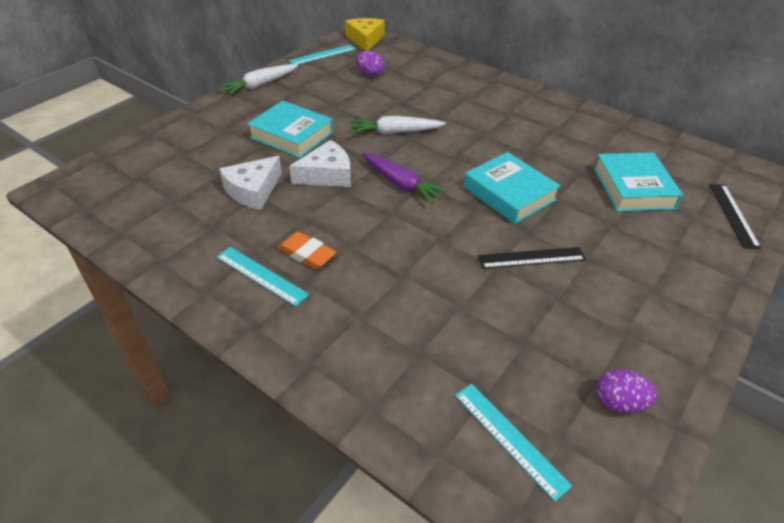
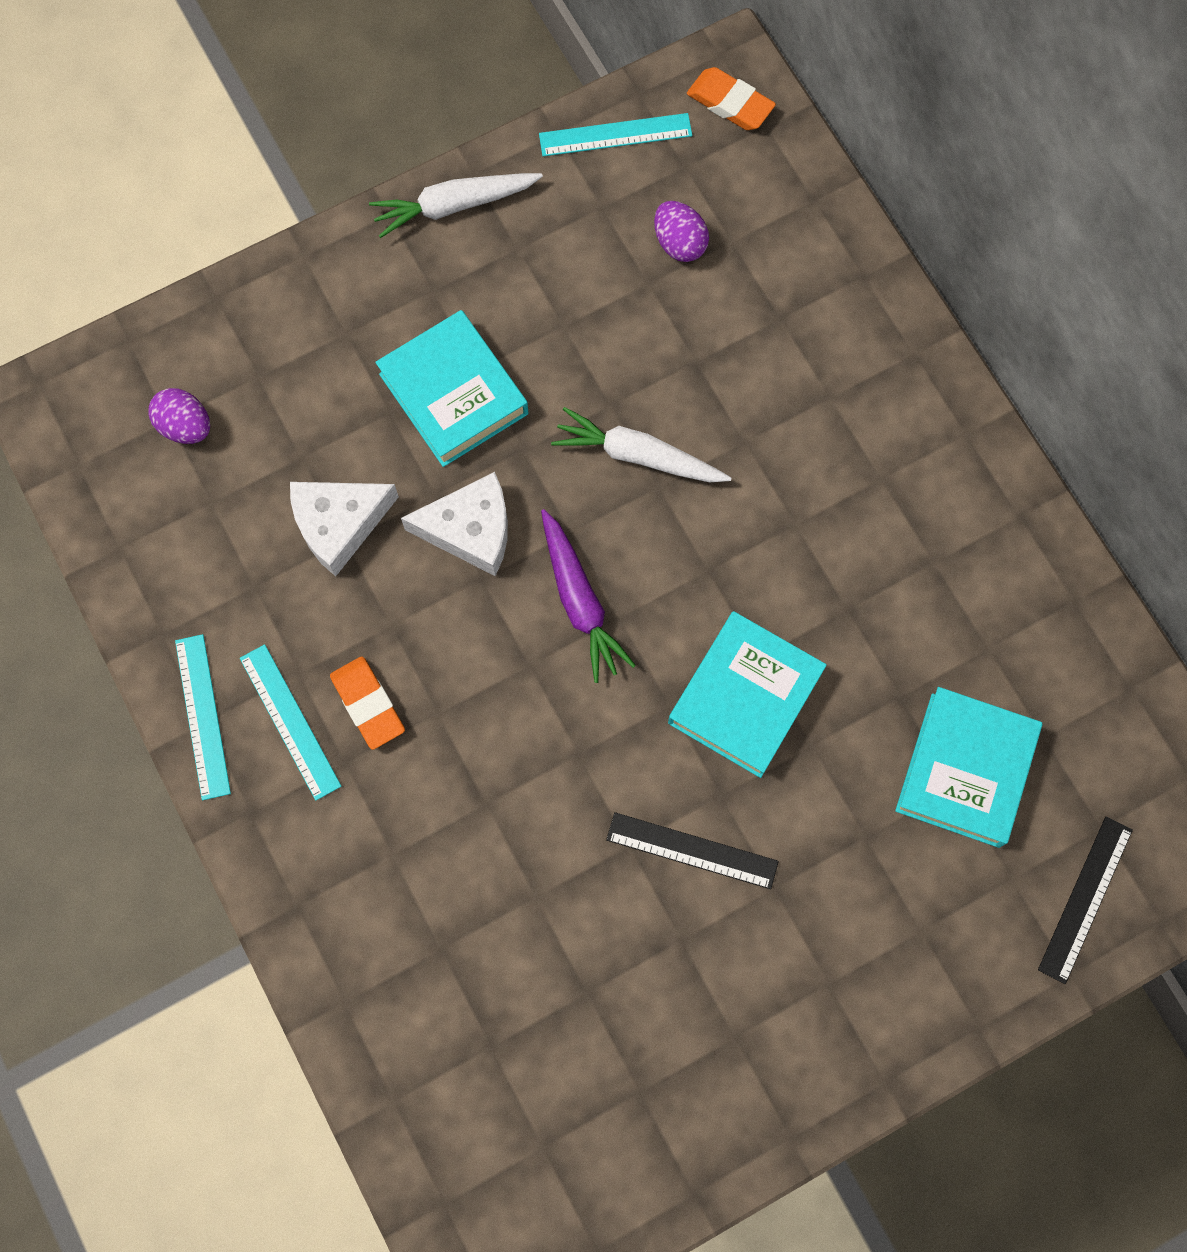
camera: 25 degrees right, 30 degrees up
(365, 40) = (730, 103): yellow cheese -> orange eraser
(509, 193) = (745, 697): turquoise book -> turquoise book turned 45 degrees clockwise
(510, 438) = (485, 1117): turquoise ruler -> turquoise ruler (203, 716)
(619, 403) = (648, 1132): purple egg -> purple egg (186, 426)

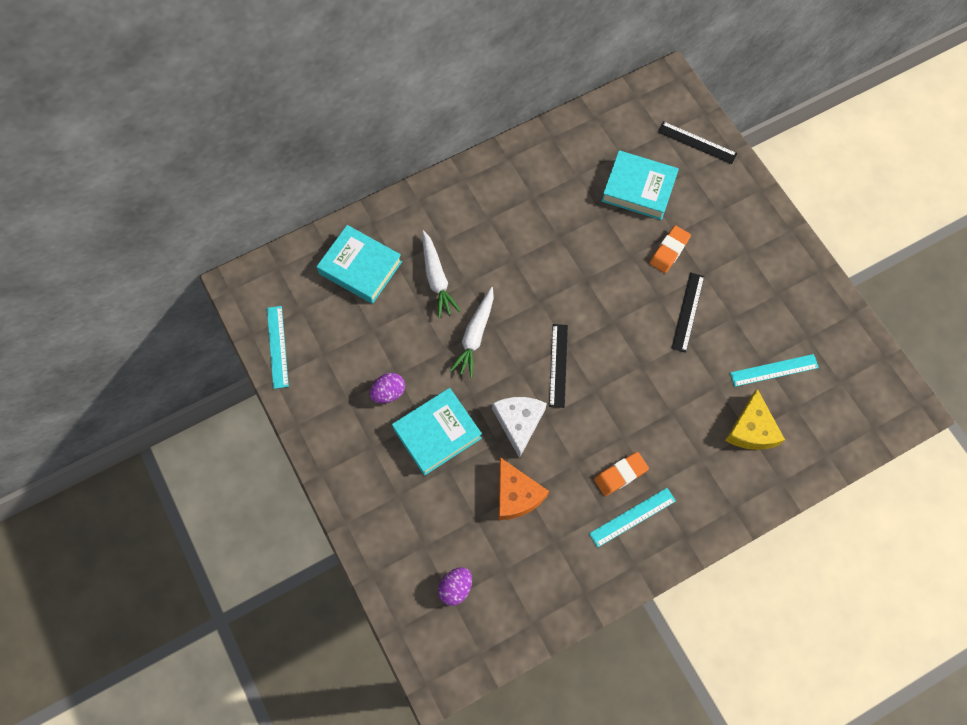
camera: 90 degrees left, 5 degrees down
(203, 716) = (632, 566): turquoise ruler -> turquoise ruler (774, 370)
(339, 524) = (516, 495): white cheese -> orange cheese
(448, 955) = (751, 429): none -> yellow cheese
(454, 206) = (317, 436): white carrot -> white carrot (436, 278)
(580, 601) = (558, 365): purple carrot -> black ruler
(679, 243) = (348, 313): purple egg -> purple egg (388, 393)
(730, 103) = (262, 286): orange eraser -> orange eraser (669, 251)
(745, 697) = (607, 285): turquoise book -> turquoise book (360, 267)

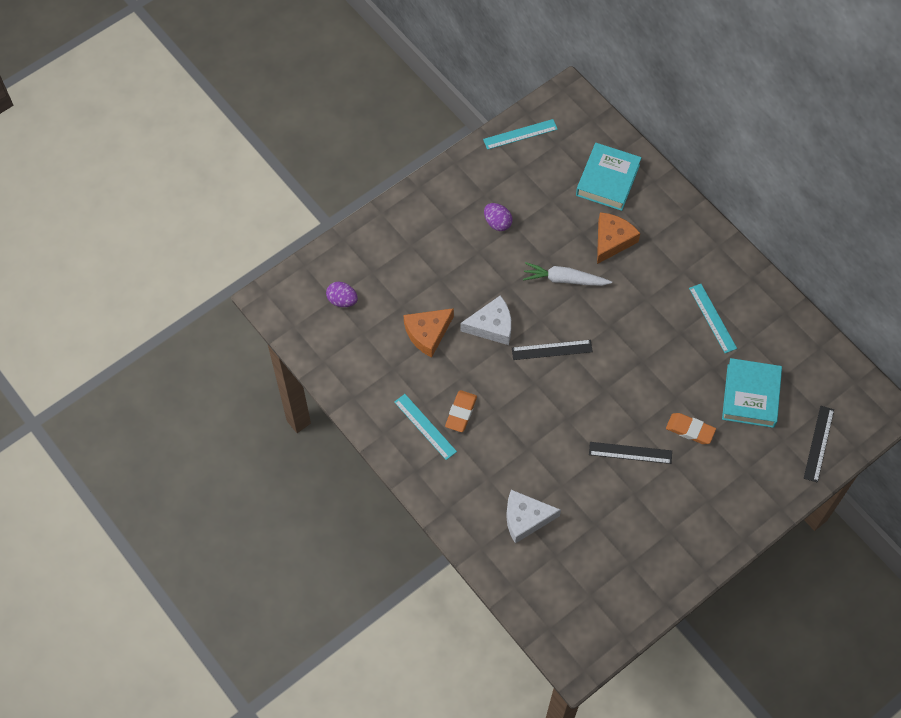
camera: 80 degrees right, 5 degrees down
(436, 278) = (612, 240): white carrot -> orange cheese
(437, 433) = (469, 265): turquoise book -> none
(620, 475) = (461, 412): orange eraser -> orange eraser turned 60 degrees clockwise
(751, 429) = (525, 518): yellow cheese -> white cheese
(774, 370) = (588, 534): turquoise ruler -> turquoise ruler (712, 318)

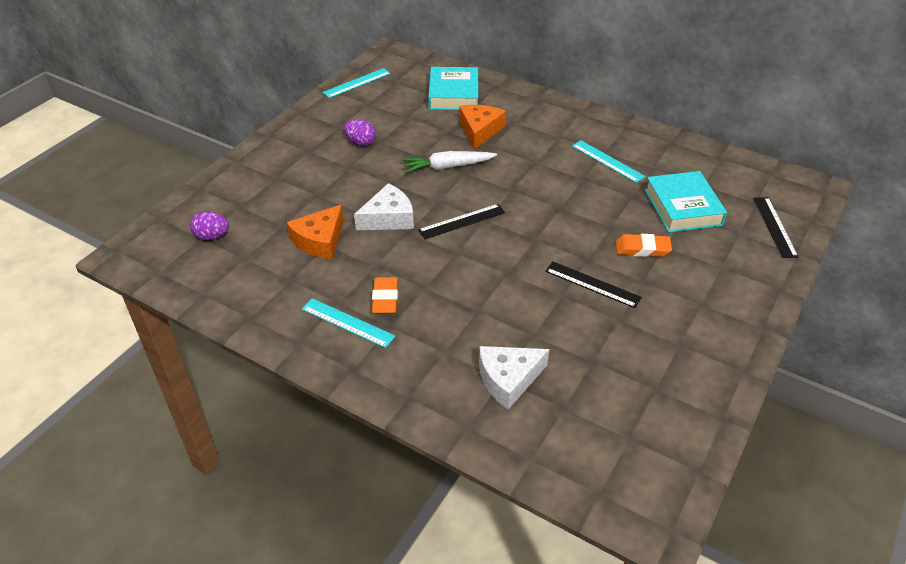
camera: 20 degrees left, 20 degrees down
(630, 452) = (592, 284): black ruler -> black ruler turned 45 degrees clockwise

